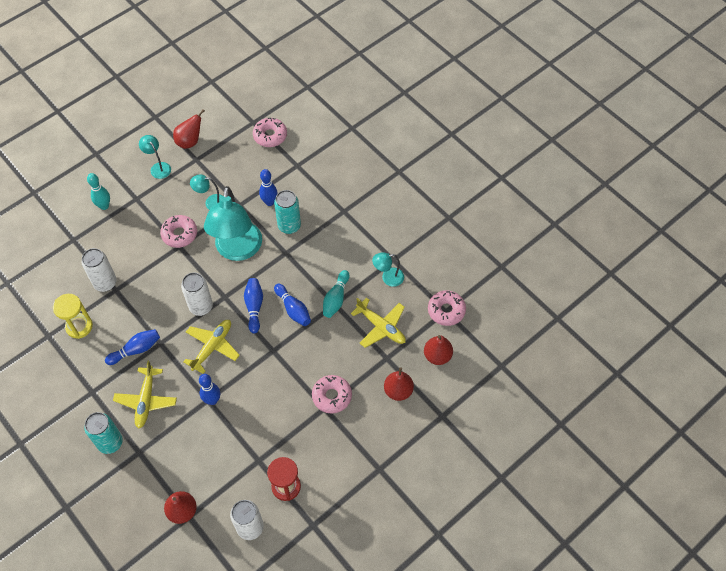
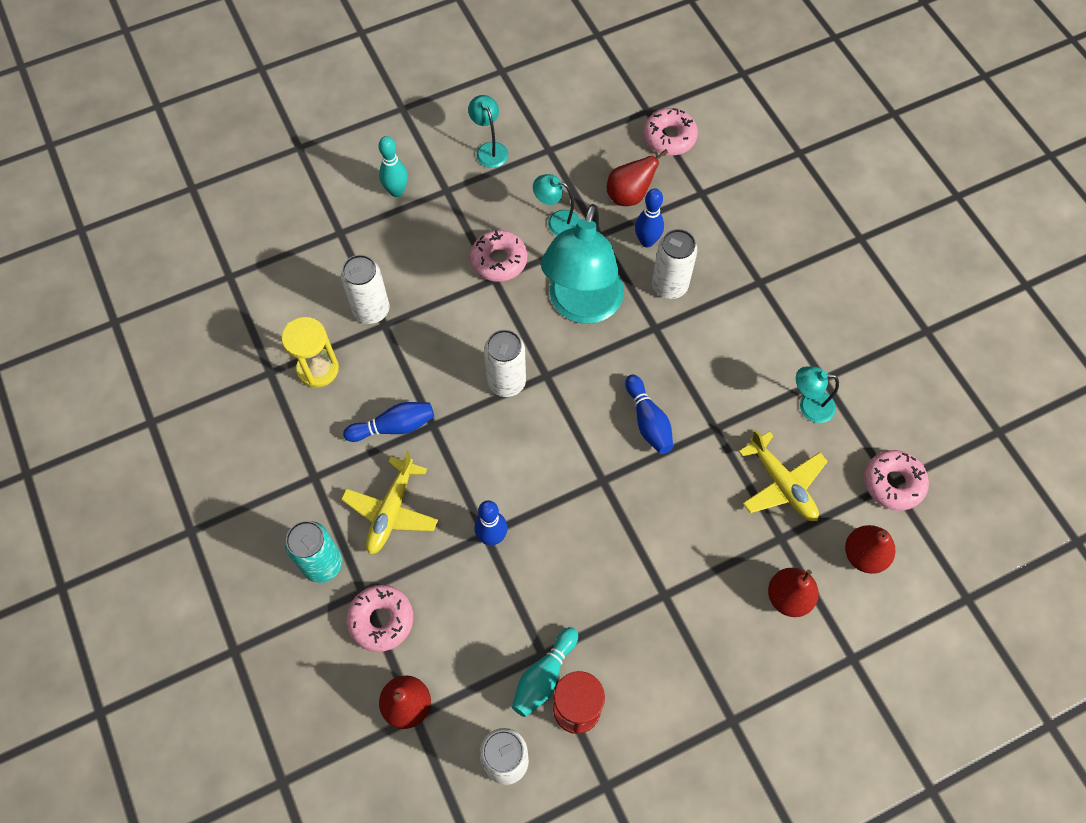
camera: 15 degrees right, 5 degrees up
(190, 141) = (545, 120): red pear -> red pear (629, 195)
(212, 347) = (510, 451): yellow plane -> none
(254, 307) = (588, 403): blue bowling pin -> none
(289, 226) = (669, 286): turquoise can -> white can
(332, 396) = (680, 578): pink donut -> pink donut (381, 620)
(336, 299) = (719, 420): turquoise bowling pin -> turquoise bowling pin (544, 676)

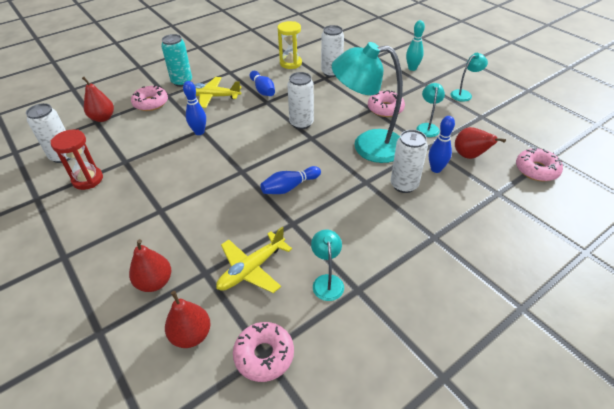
camera: 80 degrees right, 20 degrees down
(544, 676) = (111, 163): turquoise bowling pin -> none

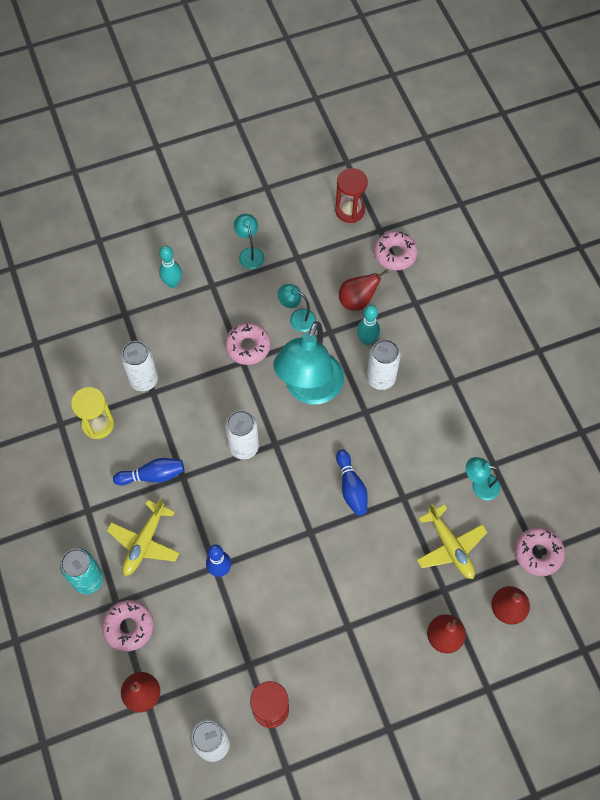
camera: 75 degrees left, 20 degrees up
(436, 169) = (367, 340): blue bowling pin -> turquoise bowling pin
(552, 135) = (350, 211): none -> red hourglass

